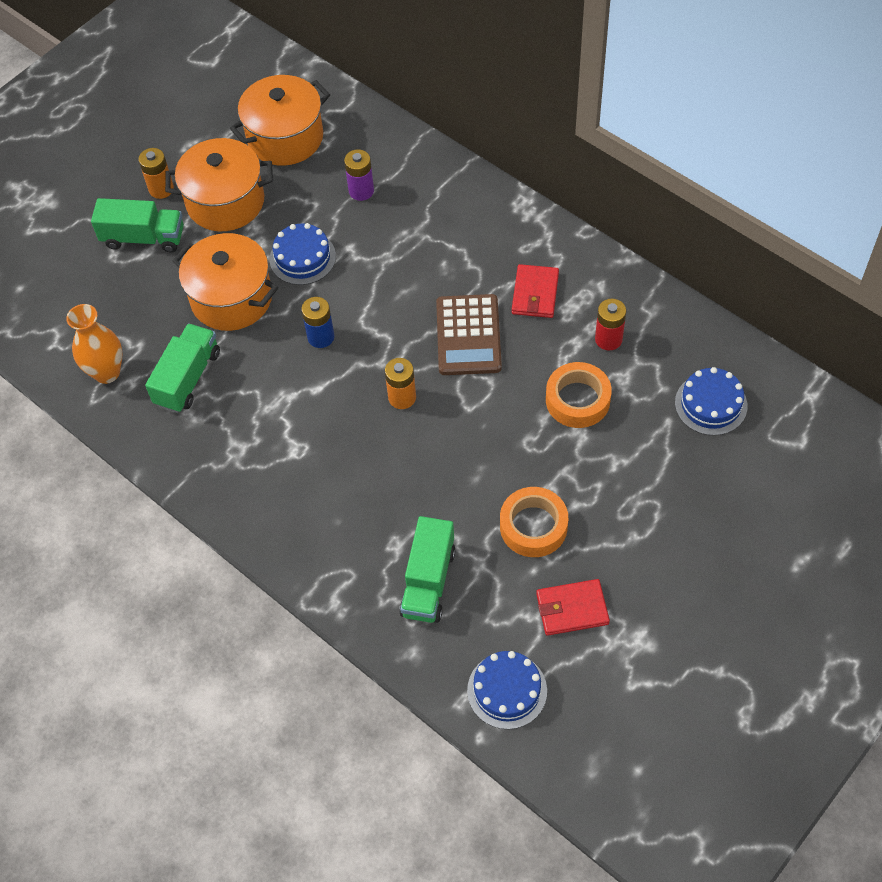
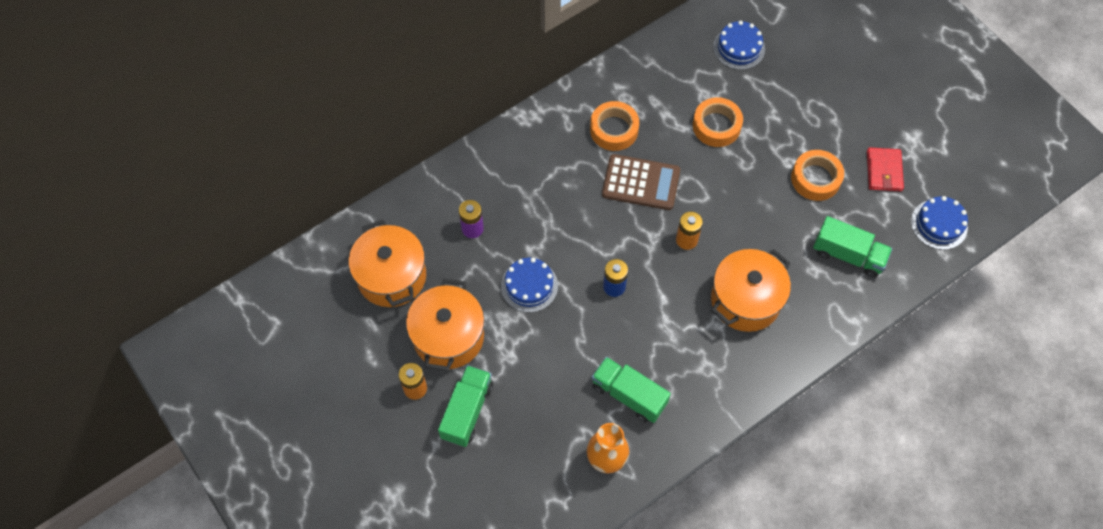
camera: 80 degrees left, 5 degrees up
(231, 298) = (555, 348): orange pot -> orange pot (745, 300)
(535, 293) = (614, 130): red wallet -> orange tape
(608, 339) = (668, 94): red battery -> none

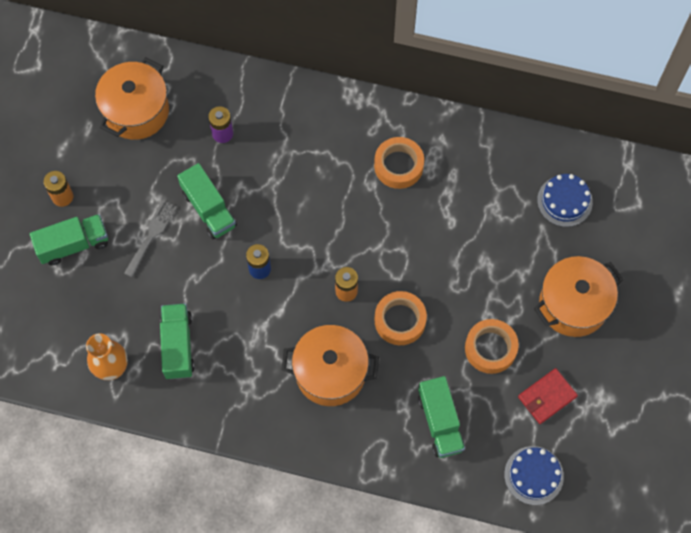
camera: 50 degrees right, 5 degrees up
(448, 337) = (121, 186): orange pot -> orange pot (573, 304)
(513, 345) = (151, 235): none -> grey fork
(529, 286) = (209, 209): blue cake -> green truck
(641, 183) = (368, 220): brown calculator -> none
(716, 126) = (472, 238): orange tape -> orange tape (400, 320)

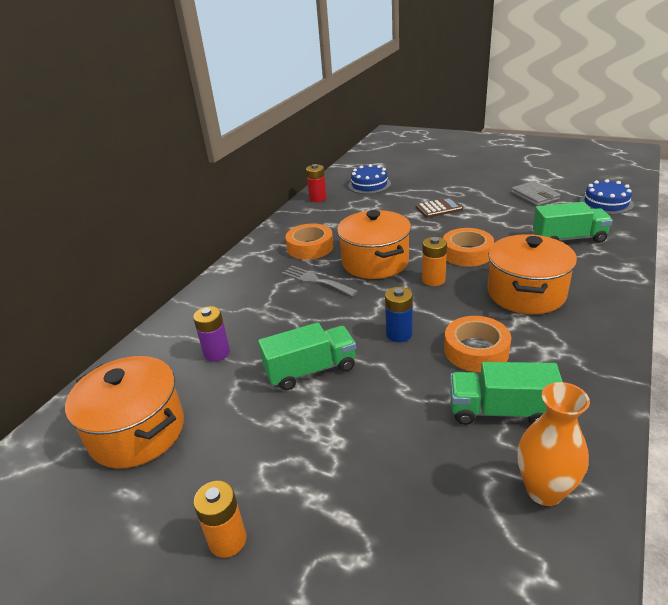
camera: 75 degrees left, 35 degrees down
(73, 244) = (320, 530): green truck -> none
(151, 235) = (330, 428): grey fork -> grey fork (315, 280)
(490, 348) = (493, 215): orange tape -> orange tape (476, 350)
(503, 288) = (439, 208): none -> brown calculator
(518, 148) = (318, 198): none -> red battery
(547, 397) = (535, 196): red wallet -> grey wallet
(573, 304) = (455, 185): orange pot -> orange pot (375, 262)

